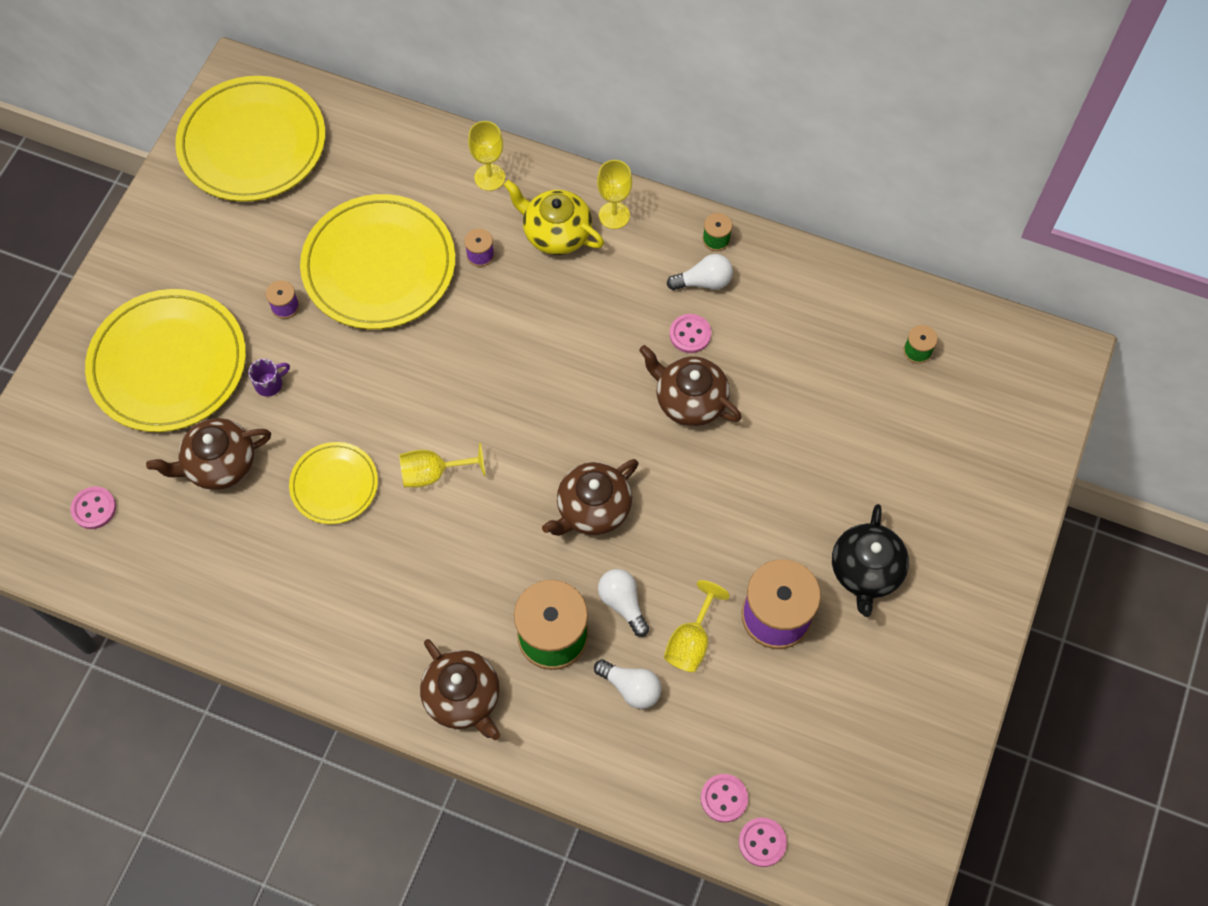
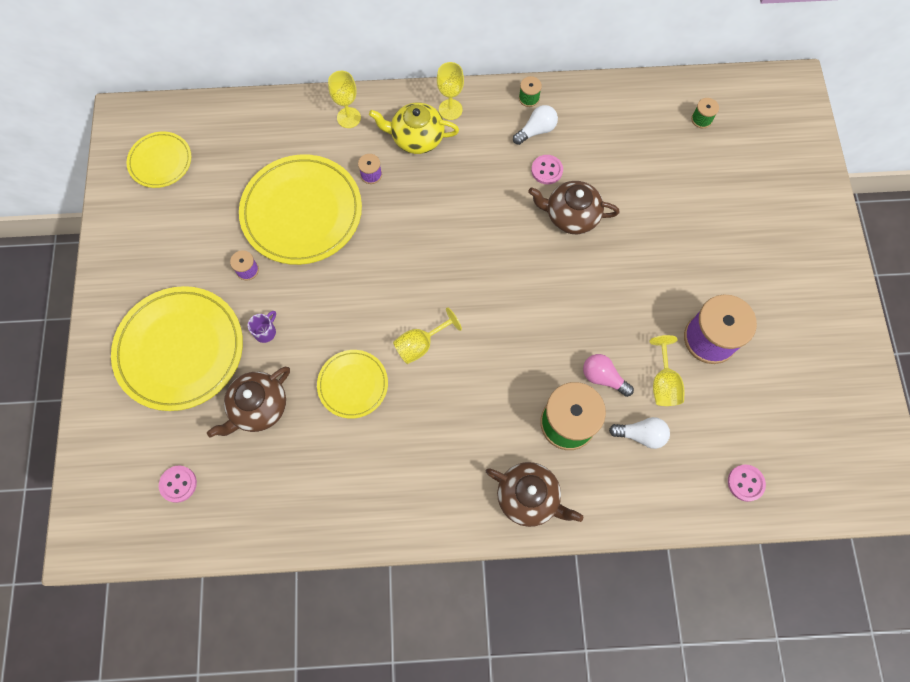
camera: 25 degrees left, 5 degrees up
(252, 143) = (160, 161): yellow plate -> yellow plate, size x0.54
(592, 509) = (546, 320): brown teapot -> none
(623, 603) = (603, 377): white light bulb -> pink light bulb
(762, 842) = (787, 501): pink button -> none
(866, 571) = (750, 281): black teapot -> none

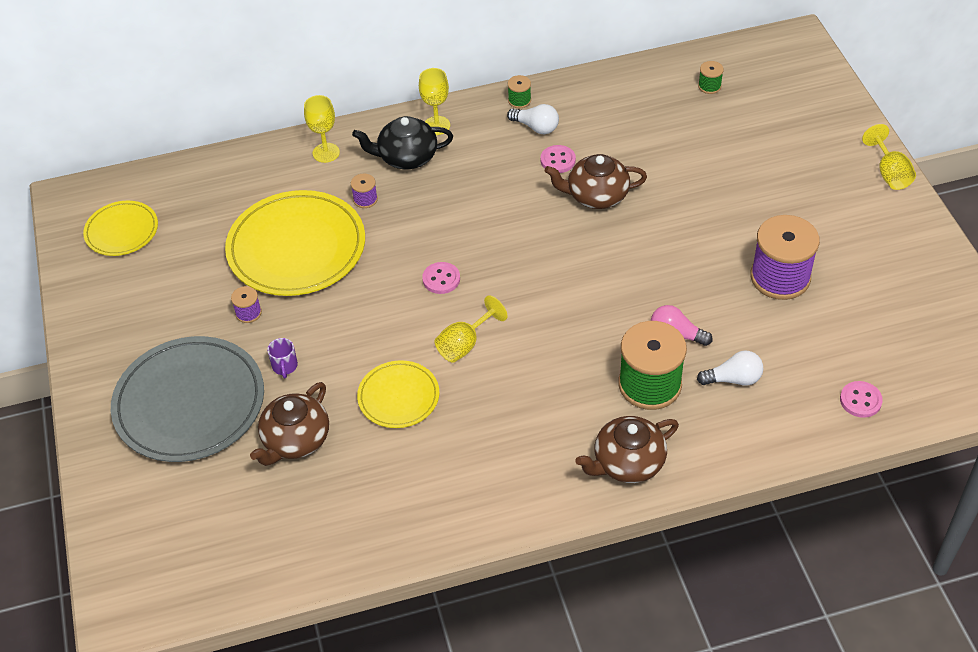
camera: 10 degrees left, 20 degrees down
(178, 484) = (220, 533): pink button -> pink button (441, 279)
(180, 350) = (189, 403): yellow plate -> grey plate
(265, 331) = (285, 366): purple mug -> purple mug turned 150 degrees clockwise
(416, 138) = (406, 157): yellow teapot -> black teapot
(529, 497) = (627, 462): brown teapot -> brown teapot turned 135 degrees clockwise
(536, 130) = (536, 127): white light bulb -> white light bulb turned 75 degrees clockwise
(663, 383) = (743, 327): yellow goblet -> yellow goblet (889, 173)

